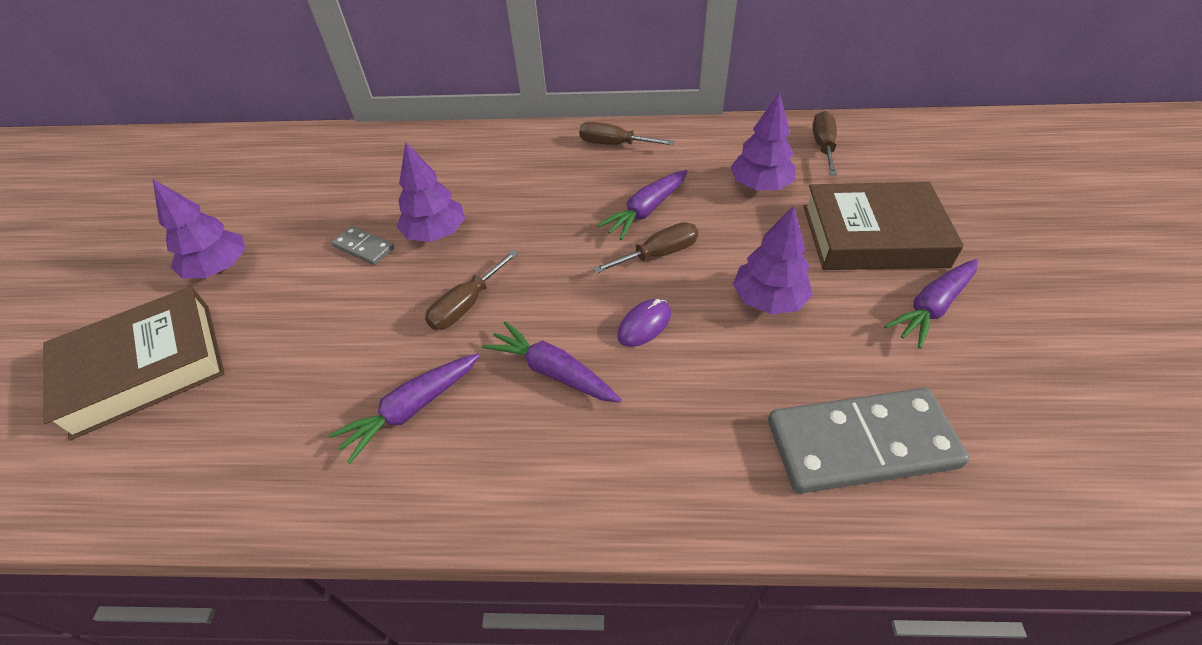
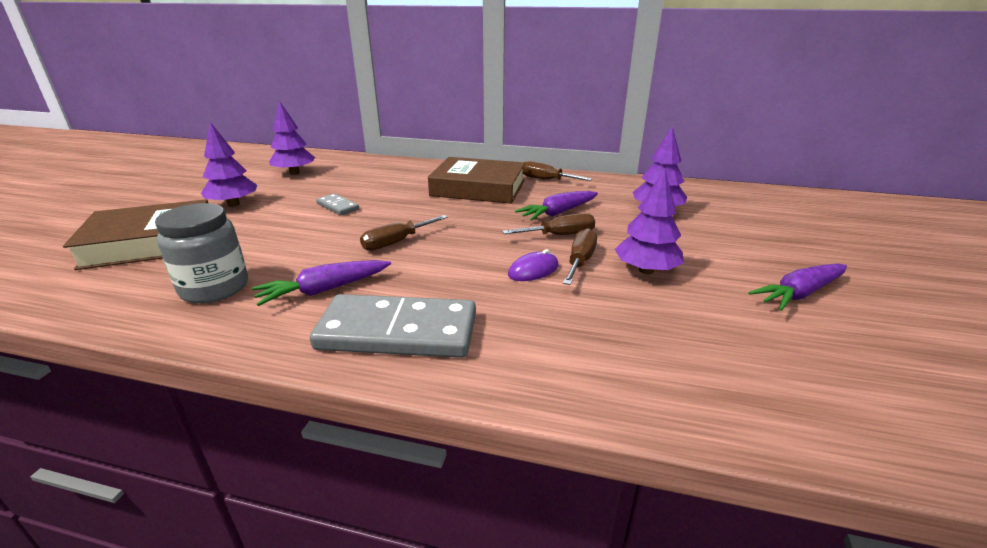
camera: 10 degrees right, 20 degrees down
(274, 434) = (214, 288): none -> grey jar
(436, 233) = (393, 206): purple tree -> purple tree (294, 173)
(553, 371) = (446, 285): purple carrot -> none
(823, 146) = (716, 197): brown screwdriver -> brown screwdriver (580, 261)
(861, 444) = (711, 370): grey domino -> grey domino (397, 332)
(873, 235) = (750, 247): brown book -> brown book (478, 188)

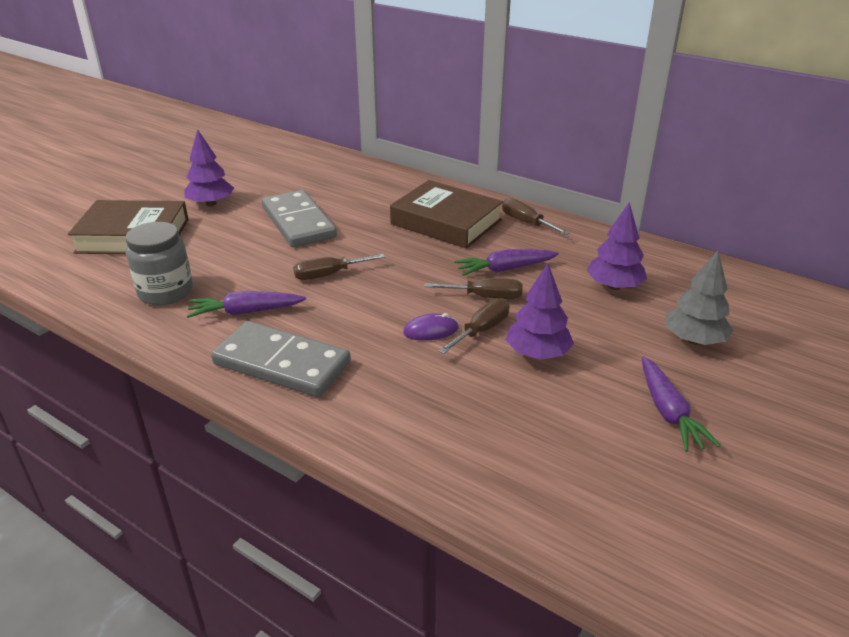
camera: 20 degrees right, 5 degrees up
(294, 173) = (279, 171): purple tree -> none
(337, 206) = (299, 222): grey domino -> grey domino, size x2.15
(756, 236) = (694, 340): none -> grey tree
(799, 294) = (668, 412): purple carrot -> purple carrot turned 90 degrees counterclockwise

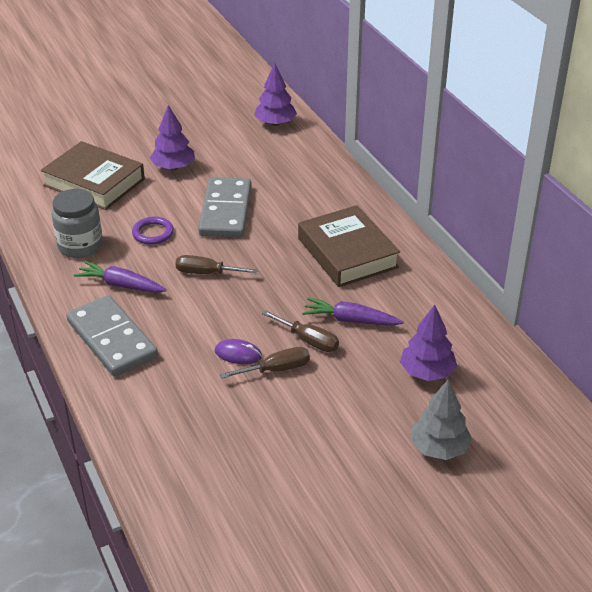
camera: 30 degrees right, 5 degrees up
(239, 259) = (153, 233): none -> purple ring
(526, 222) = (418, 278): brown screwdriver -> none
(537, 353) = (299, 407): purple tree -> purple tree (275, 123)
(668, 412) = (347, 496): purple carrot -> none

